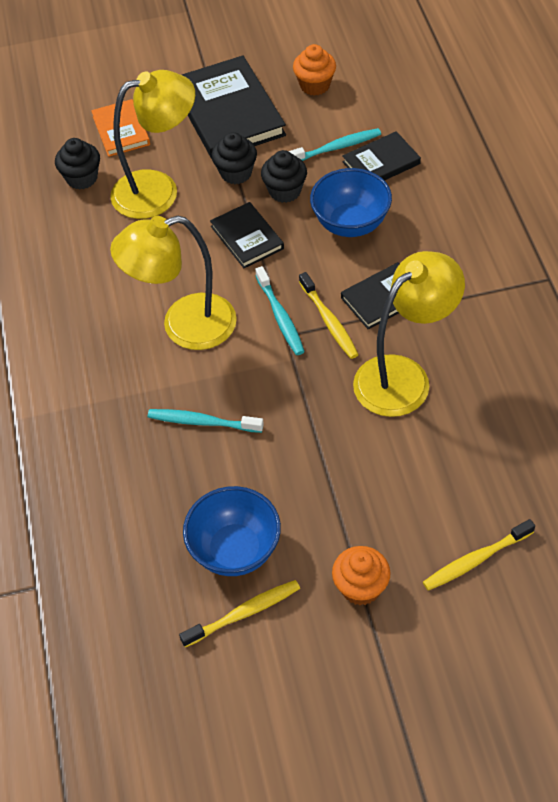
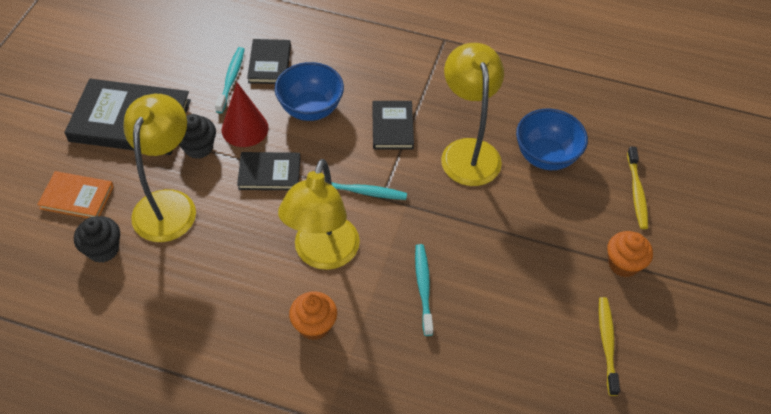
camera: 65 degrees left, 0 degrees up
(202, 422) = (423, 287): turquoise toothbrush -> turquoise toothbrush turned 135 degrees clockwise
(235, 550) = (550, 323): blue bowl -> blue bowl (546, 156)
(285, 191) = (245, 128): black cupcake -> red cone
(315, 85) = (157, 59): orange cupcake -> orange cupcake (314, 325)
(329, 321) = (389, 166): yellow toothbrush -> none

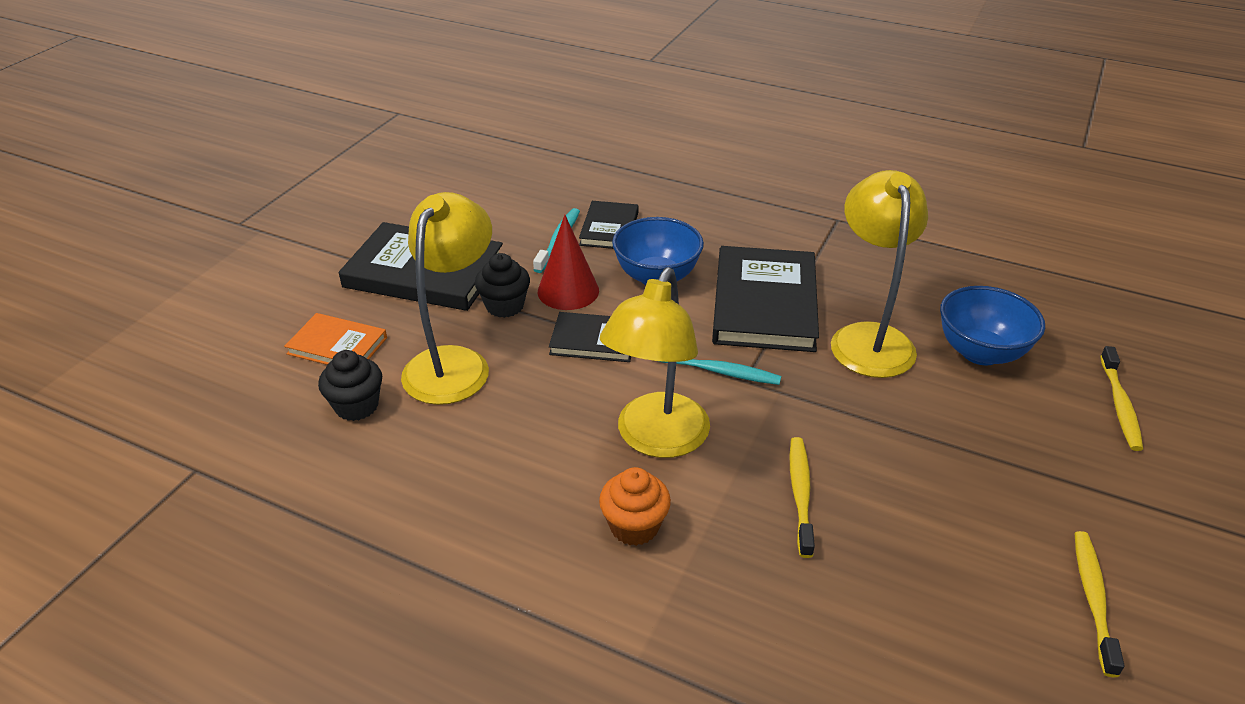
camera: 10 degrees right, 15 degrees down
(392, 127) = (764, 304): black book -> black book, size x1.82
(423, 287) = (800, 494): turquoise toothbrush -> yellow toothbrush
(623, 264) = (1109, 493): orange cupcake -> none

